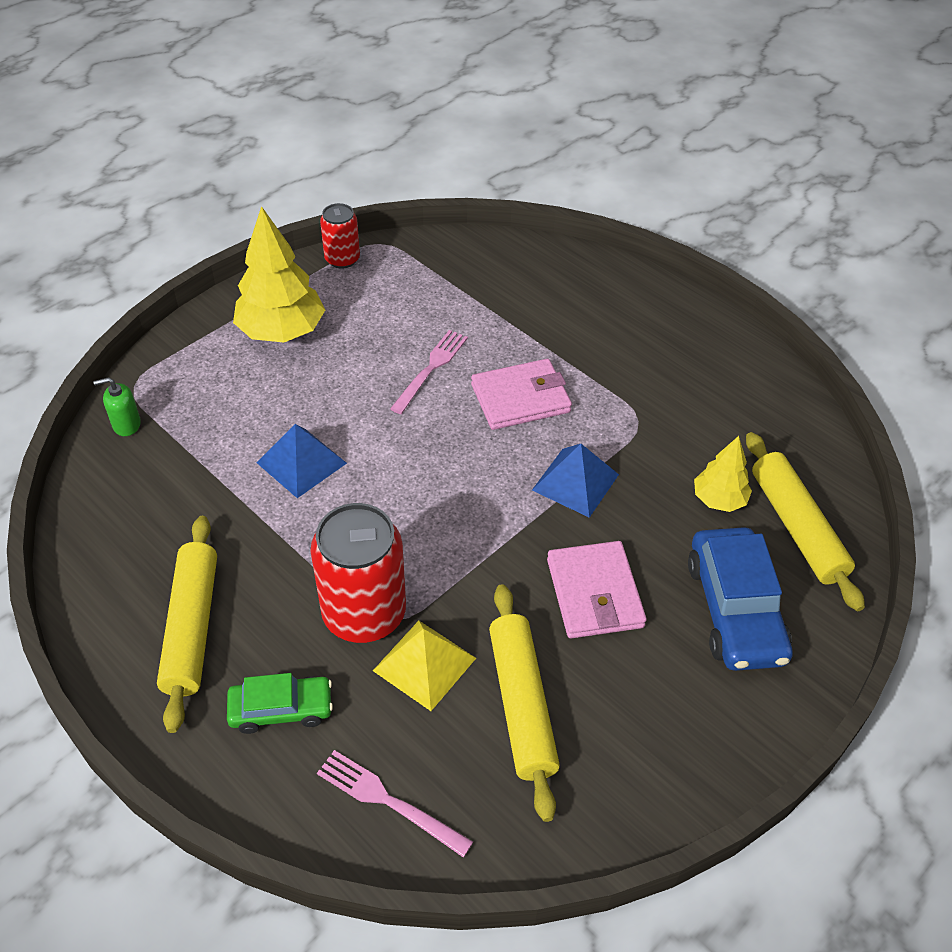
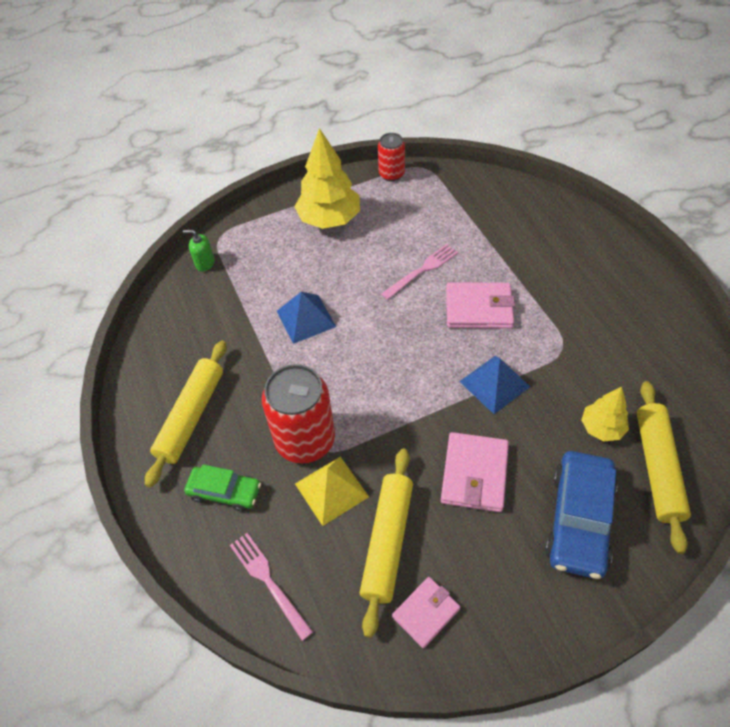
camera: 25 degrees right, 5 degrees up
(603, 772) = (426, 613): none -> pink wallet

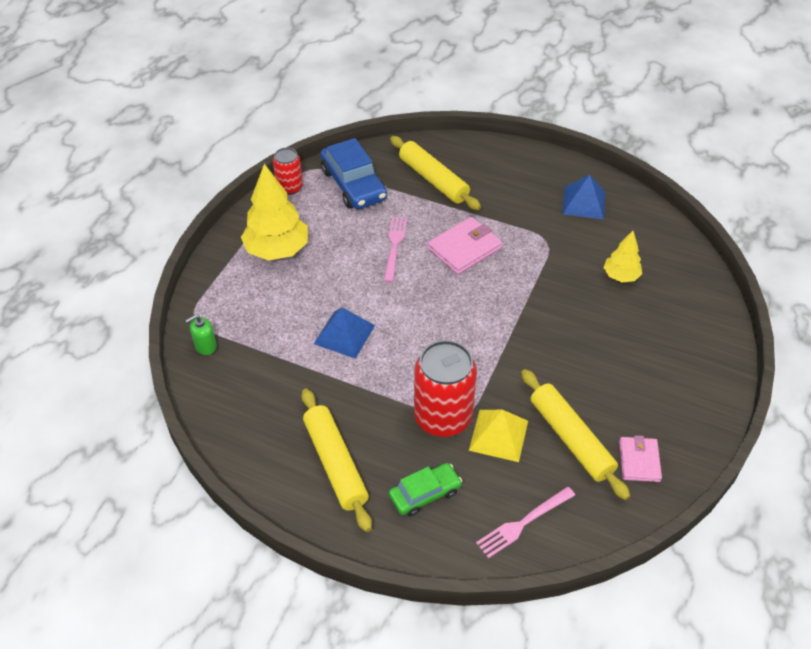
camera: 45 degrees left, 5 degrees down
(268, 580) = (522, 524): pink fork -> pink fork turned 45 degrees counterclockwise
(474, 474) = (577, 357): pink wallet -> none
(494, 384) = (528, 292): blue pyramid -> blue pyramid (584, 202)
(579, 520) = (664, 340): blue car -> blue car (353, 185)
(657, 468) = (674, 279): yellow rolling pin -> yellow rolling pin (433, 180)

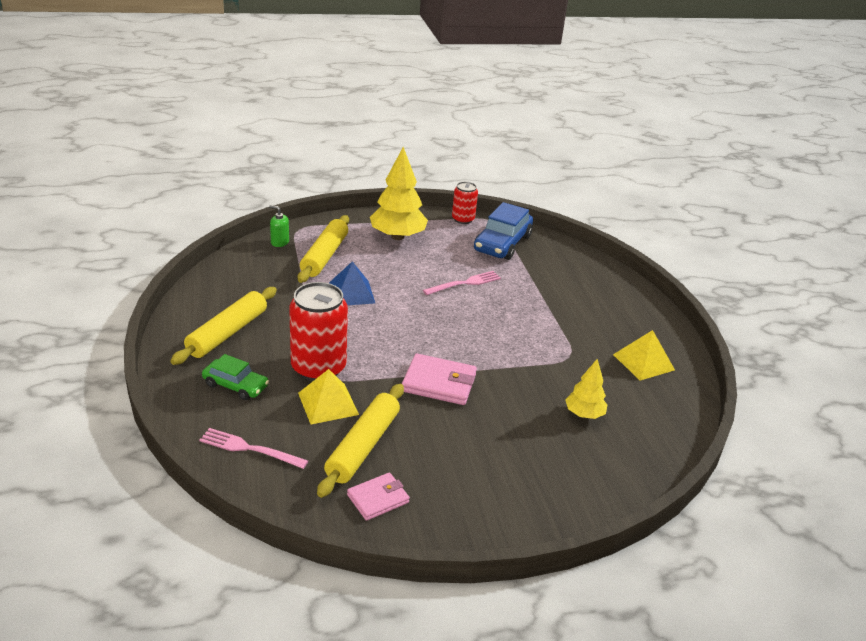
camera: 50 degrees right, 15 degrees down
(433, 180) = (558, 276): yellow rolling pin -> yellow rolling pin (324, 256)
(464, 248) = (504, 317): pink wallet -> pink wallet (439, 383)
(584, 202) = (643, 362): blue pyramid -> yellow pyramid

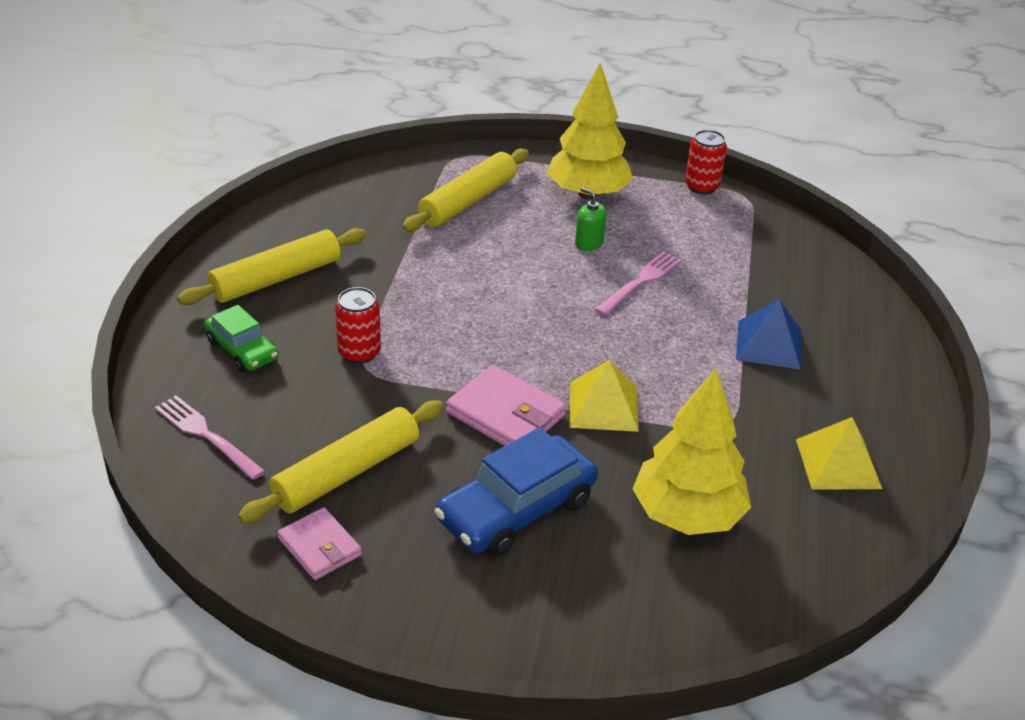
camera: 25 degrees right, 5 degrees up
(279, 242) = (421, 170): green soap dispenser -> green soap dispenser (588, 243)
(318, 368) = (359, 352): red can -> red can, size x0.56
(328, 403) = (340, 403): yellow pyramid -> yellow pyramid (603, 406)
(351, 293) = (469, 260): blue pyramid -> blue pyramid (768, 344)
(378, 499) = (320, 547): pink wallet -> pink wallet turned 60 degrees clockwise
(465, 283) = (641, 281): pink fork -> pink fork turned 45 degrees counterclockwise
(502, 243) = (737, 234): blue car -> blue car (516, 509)
(584, 414) = (687, 515): yellow tree -> yellow tree, size x1.79

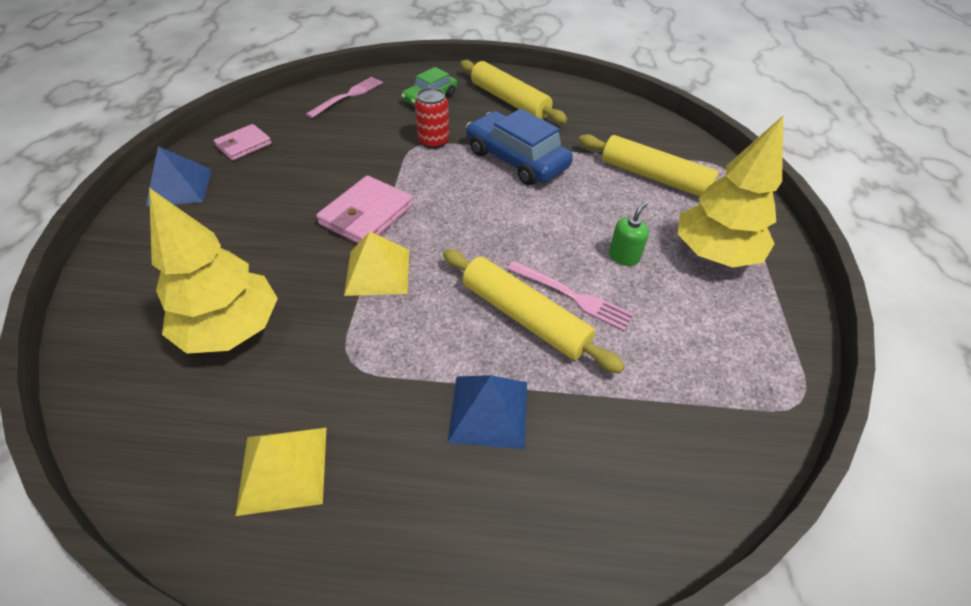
camera: 85 degrees right, 10 degrees up
(347, 473) = (309, 148): yellow rolling pin -> yellow rolling pin (524, 317)
(418, 607) = (180, 187): none -> blue pyramid
(516, 509) = (260, 225): blue car -> blue car (516, 159)
(701, 186) = (793, 354): red can -> none

